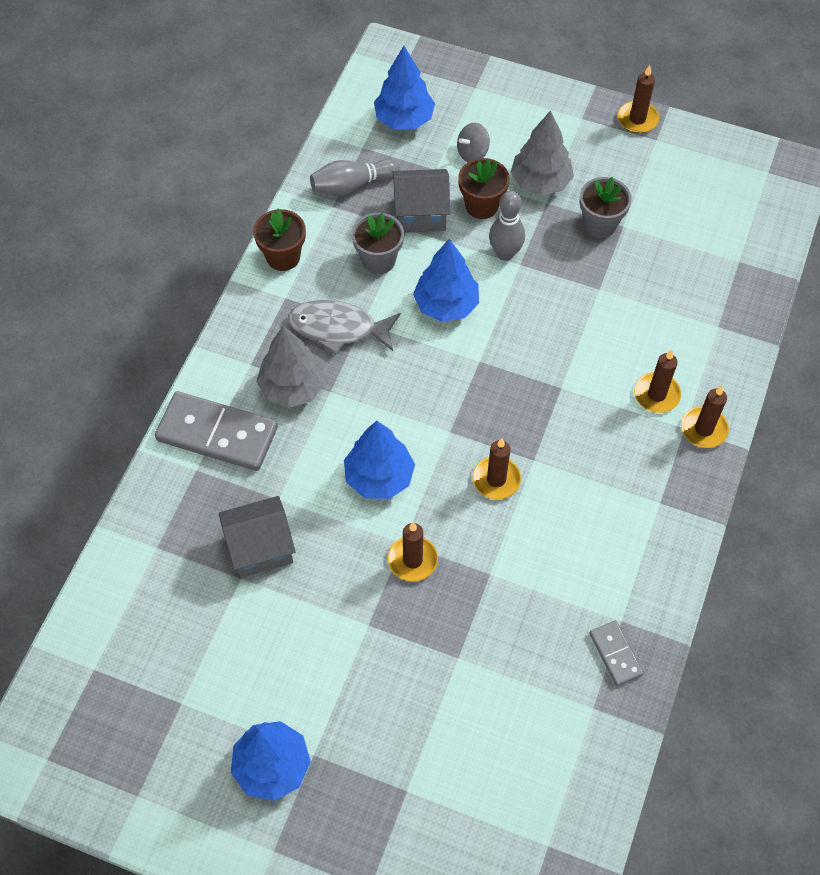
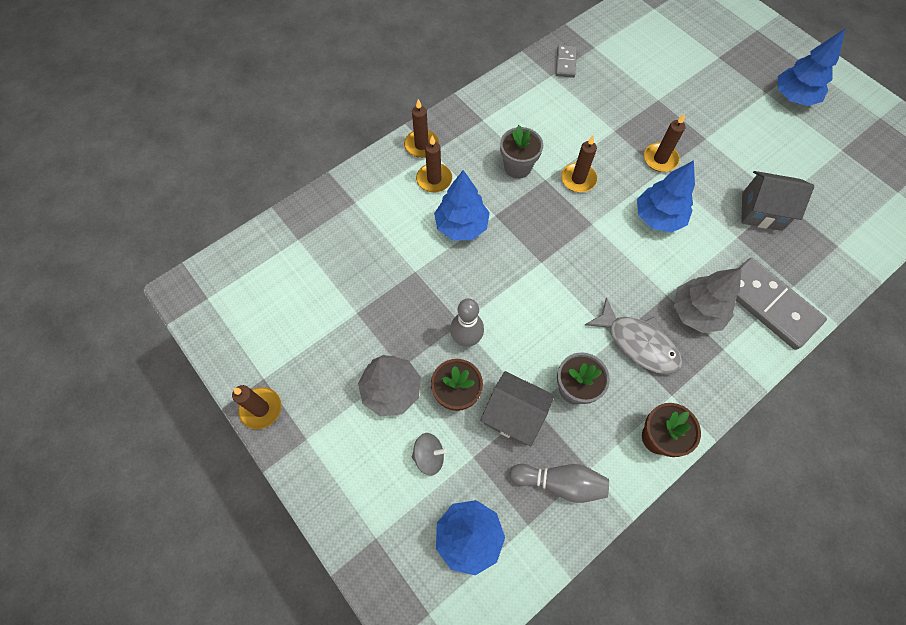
camera: 150 degrees left, 5 degrees up
(446, 305) = (540, 318): blue tree -> blue tree (461, 226)
(600, 224) = (373, 324): grey flower pot -> grey flower pot (517, 167)

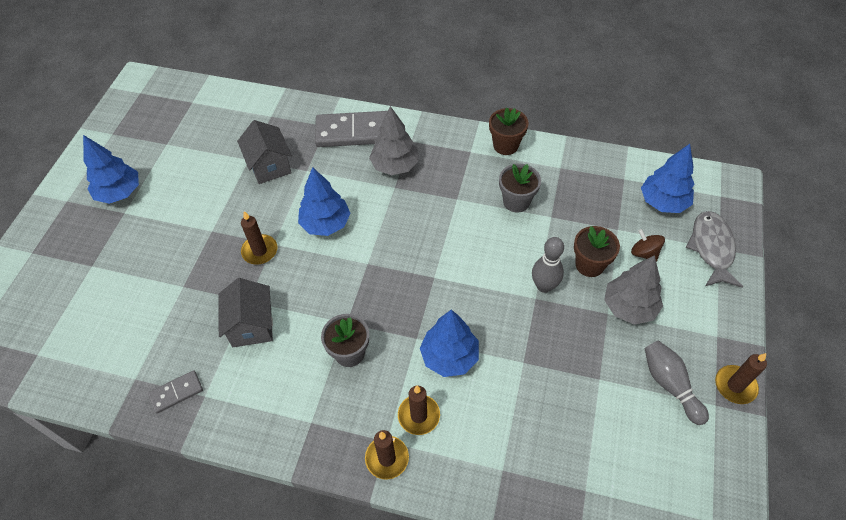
camera: 125 degrees left, 10 degrees down
(429, 456) = (644, 253): grey spinning top -> brown spinning top
(514, 415) = (568, 223): grey house -> grey house (252, 325)
(560, 483) = (583, 177): grey bowling pin -> grey bowling pin (670, 385)
(578, 179) = (327, 298): brown candle -> none
(638, 343) = (449, 185): grey fish -> grey fish (711, 248)
(769, 304) = (354, 132): grey domino -> grey domino turned 75 degrees clockwise

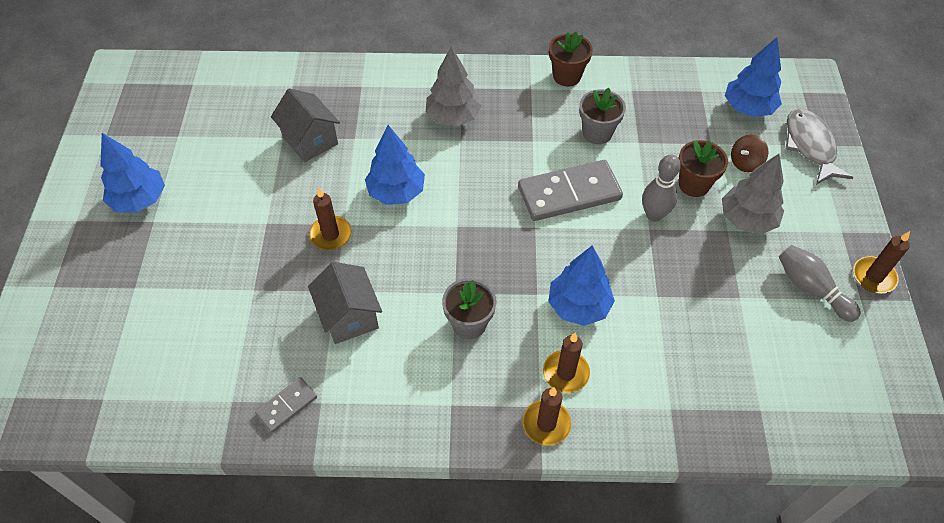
camera: 15 degrees left, 0 degrees up
(354, 132) = (395, 88): grey domino -> grey domino (569, 193)
(644, 253) = (745, 163): brown spinning top -> brown spinning top turned 75 degrees counterclockwise

